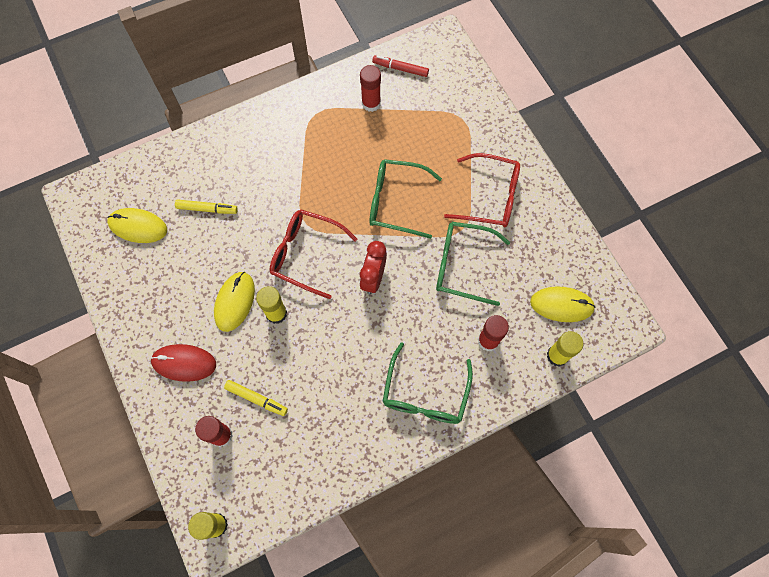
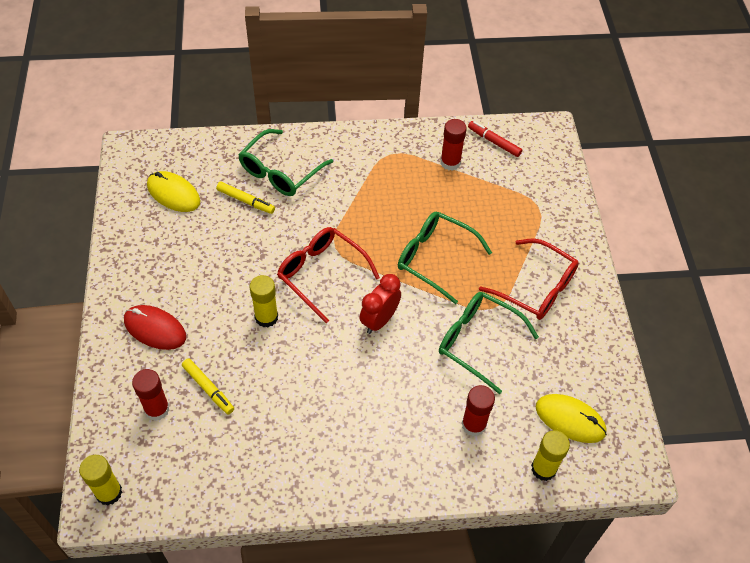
camera: 20 degrees right, 15 degrees down
(234, 302) = (231, 292): yellow mouse -> none
(425, 394) = (382, 451): green glasses -> green glasses (280, 172)

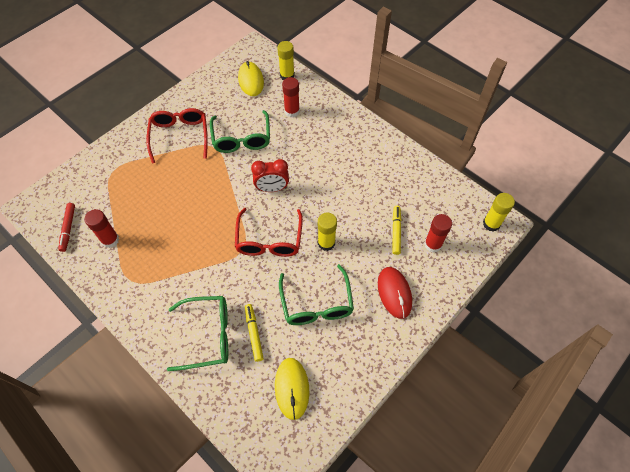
camera: 130 degrees left, 5 degrees up
(435, 258) = (202, 193): green glasses -> green glasses (316, 304)

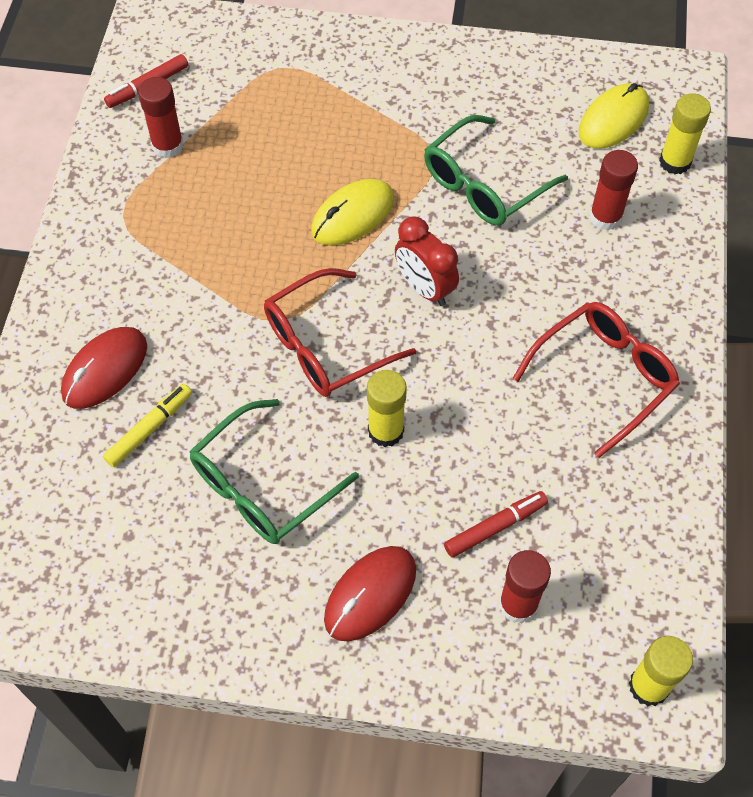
camera: 55 degrees right, 0 degrees up
(180, 136) = (414, 103): red glasses -> red glasses (604, 377)
(208, 335) = (105, 370): green glasses -> red mouse
(292, 388) = (95, 539): yellow mouse -> yellow mouse (353, 215)
(396, 231) = (495, 527): yellow marker -> red marker

